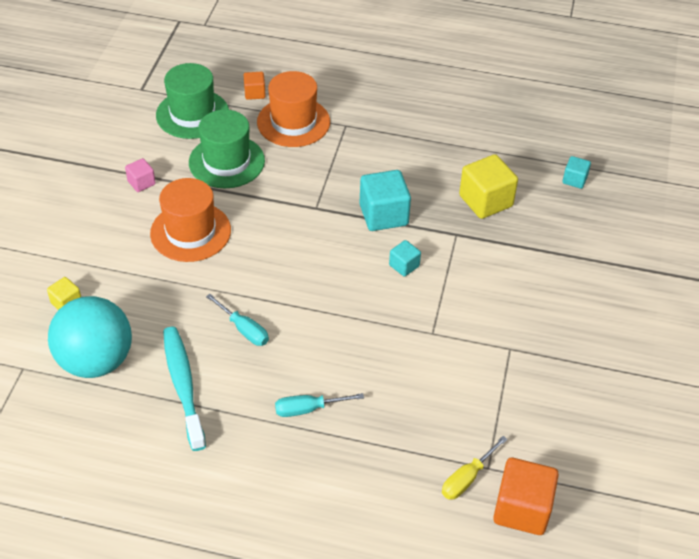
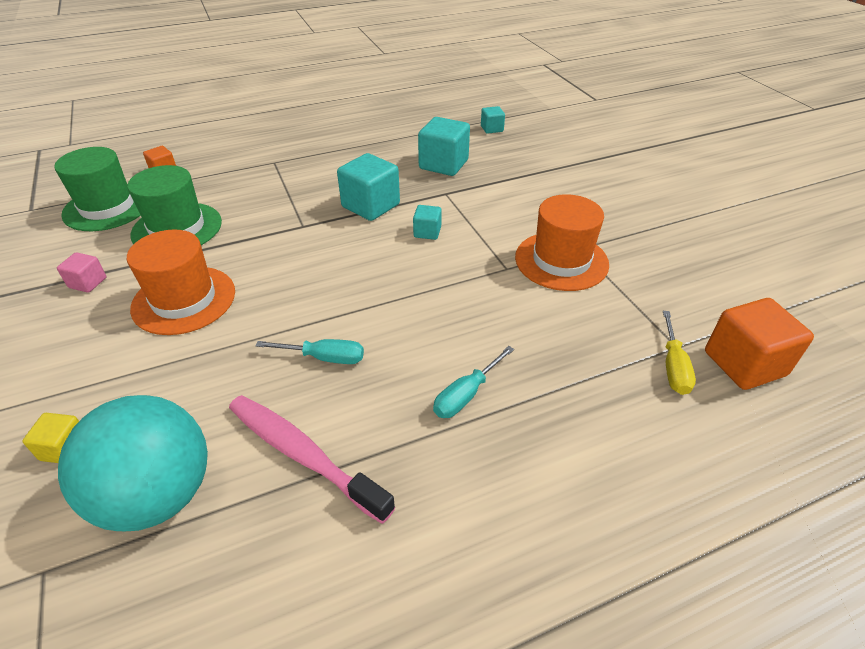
camera: 35 degrees left, 5 degrees down
(183, 385) = (302, 454): turquoise toothbrush -> pink toothbrush
(293, 122) = (222, 177): orange hat -> orange hat (561, 261)
(485, 201) = (443, 164): yellow cube -> turquoise cube

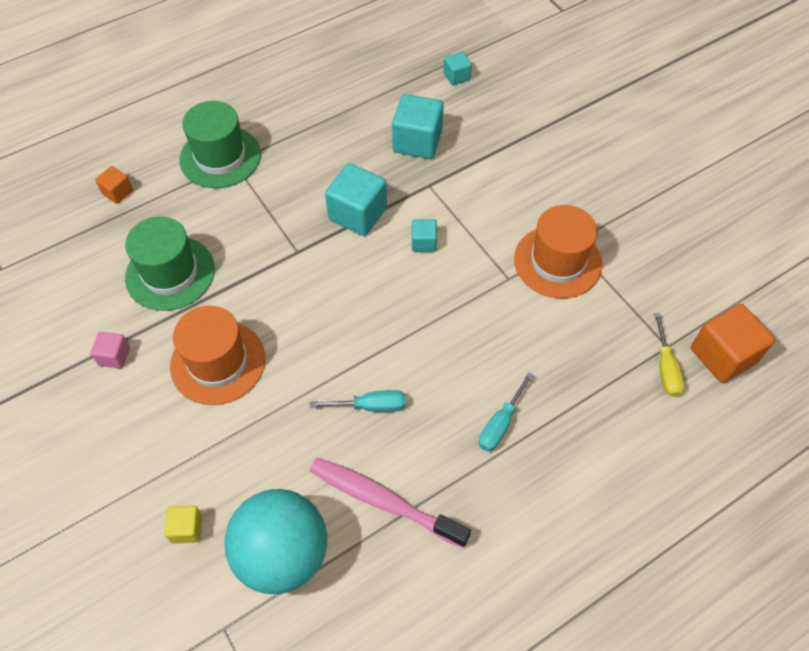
camera: 10 degrees left, 15 degrees up
(107, 207) = (82, 254): green hat -> green hat (220, 157)

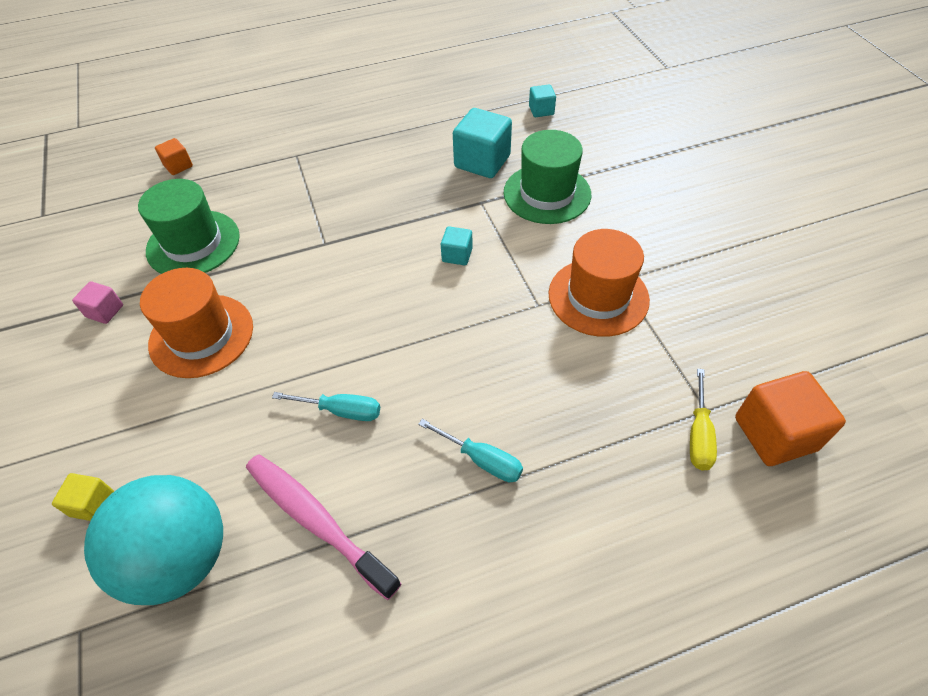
camera: 15 degrees right, 5 degrees down
(220, 157) = (285, 149): green hat -> green hat (547, 193)
(357, 214) = (398, 218): turquoise cube -> none
(500, 423) = (481, 459): turquoise screwdriver -> turquoise screwdriver turned 105 degrees counterclockwise

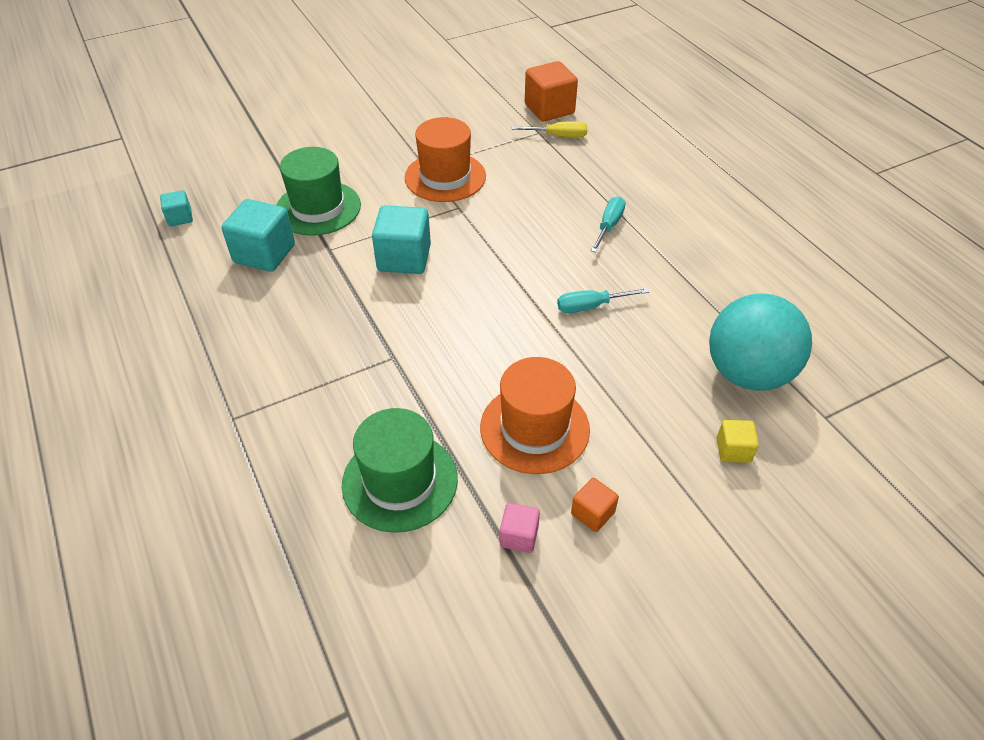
camera: 100 degrees left, 5 degrees down
(178, 166) = (240, 554): orange cube -> orange cube (592, 513)
(316, 520) = (687, 302): pink toothbrush -> none
(341, 411) = (591, 306): turquoise screwdriver -> turquoise screwdriver turned 105 degrees counterclockwise
(457, 255) = (404, 258): turquoise cube -> turquoise cube, size x1.90

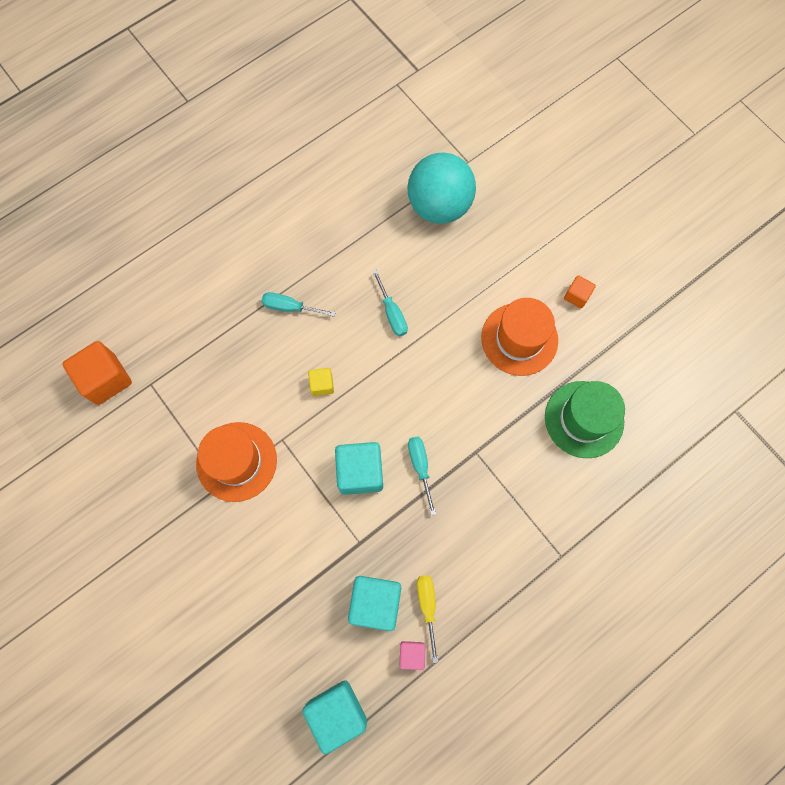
camera: 100 degrees left, 25 degrees up
(180, 218) = (337, 712): turquoise cube -> turquoise cube, size x1.90
(318, 208) = (302, 573): green hat -> none
(392, 306) = (420, 467): none -> turquoise screwdriver
(519, 536) = (604, 337): pink cube -> pink cube (412, 654)
(558, 136) = (155, 364): yellow screwdriver -> yellow screwdriver (427, 607)
(733, 450) = (508, 216): yellow cube -> yellow cube (322, 385)

